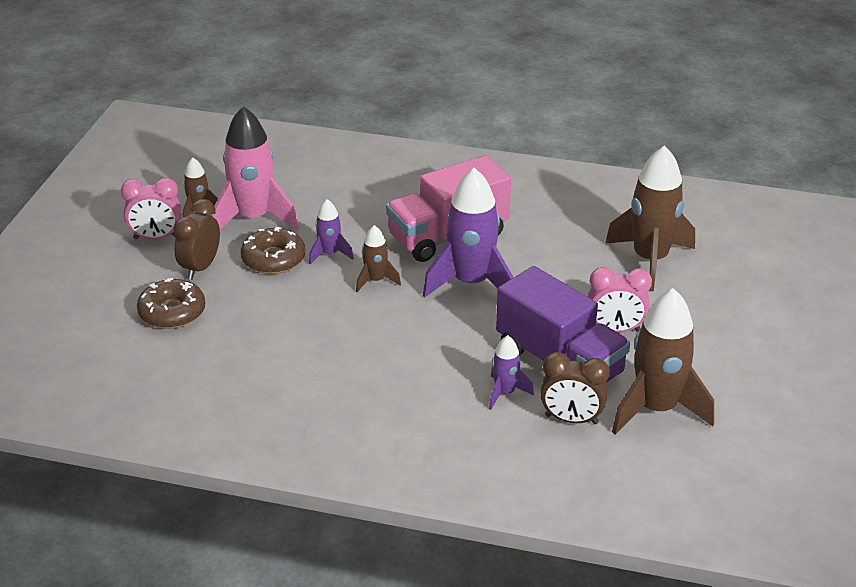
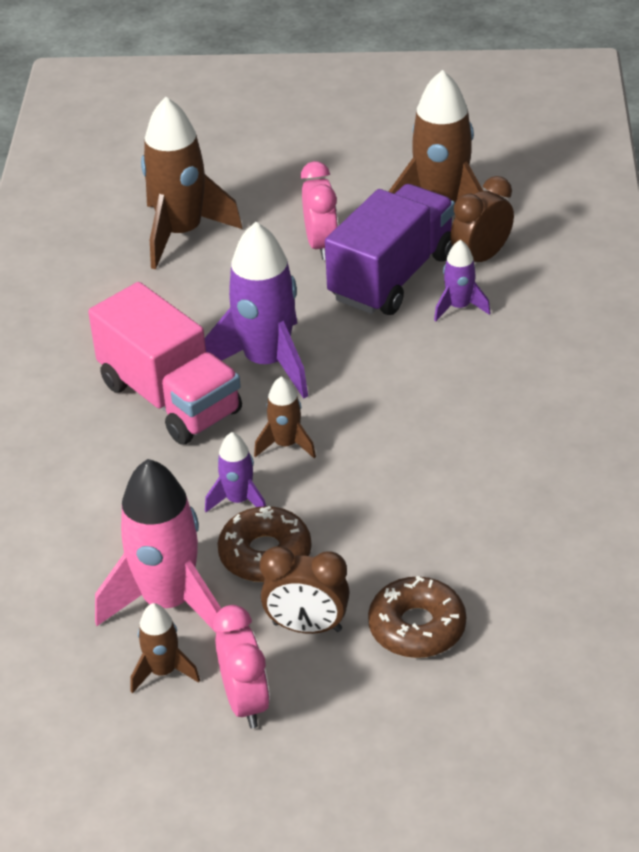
camera: 100 degrees left, 5 degrees up
(571, 419) = (481, 258): brown clock -> brown clock turned 135 degrees counterclockwise

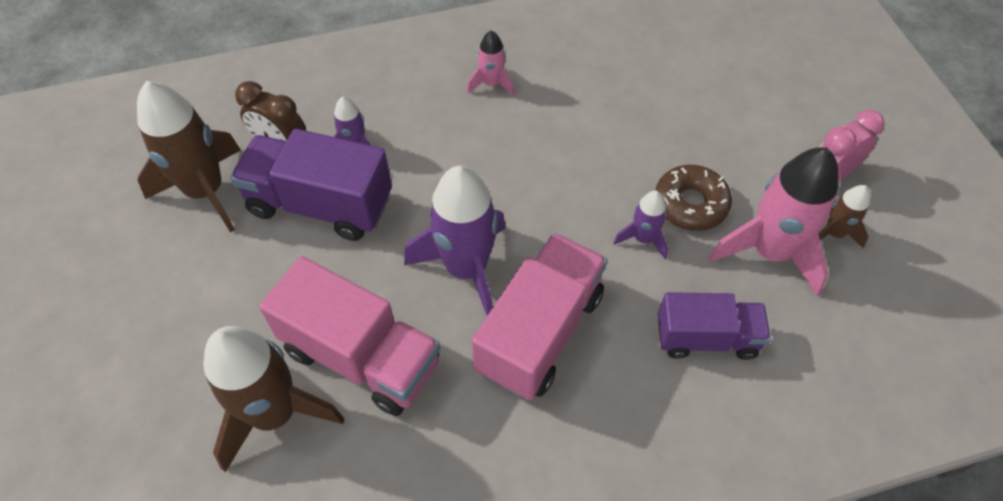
camera: 110 degrees left, 15 degrees up
(98, 515) = (706, 338): none -> purple truck
(207, 285) = (362, 357): none -> pink truck
(286, 444) = (566, 224): brown rocket -> none
(307, 627) = (745, 160): brown clock -> none
(321, 245) = (279, 273): pink clock -> none
(417, 627) = (712, 101): brown donut -> none
(520, 427) = (491, 84): none -> pink rocket

